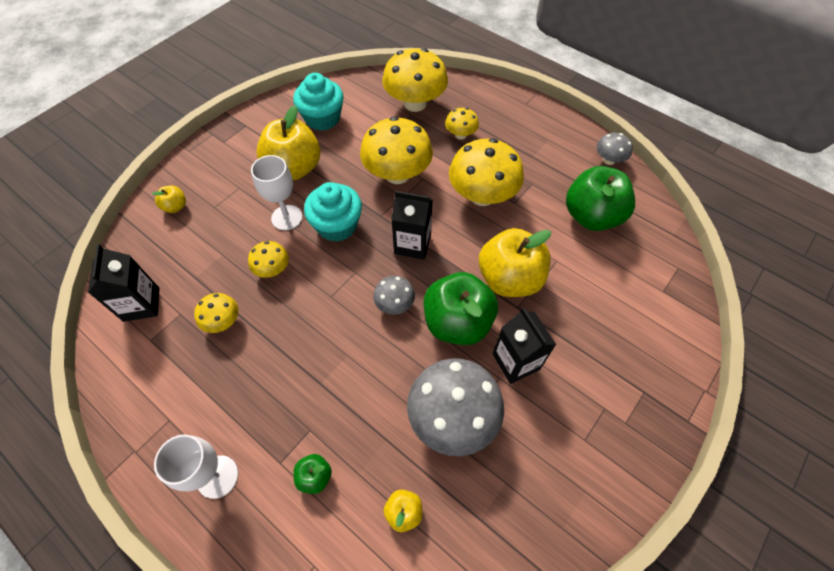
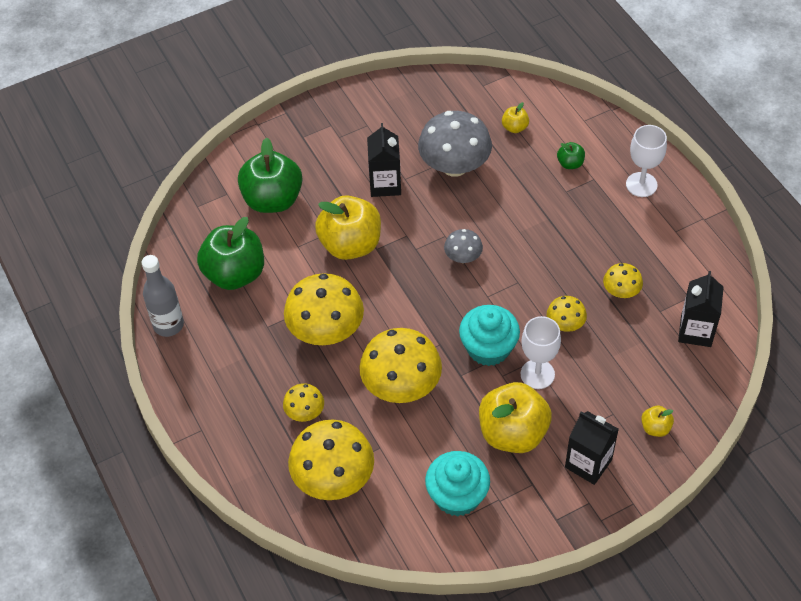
camera: 155 degrees left, 5 degrees down
(412, 244) = (422, 304): black carton -> black carton (588, 463)
(457, 322) = (416, 226): green apple -> green apple (273, 200)
(608, 160) = (168, 325): grey mushroom -> grey bottle

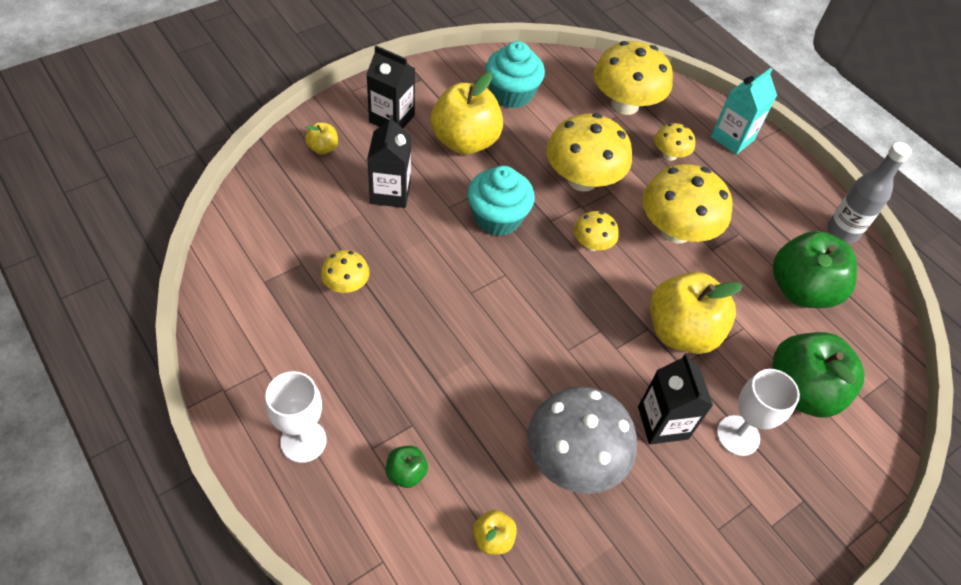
camera: 165 degrees right, 0 degrees up
(230, 431) = (732, 138): none -> turquoise carton
(463, 257) = (540, 321): grey mushroom -> none
(537, 374) = (443, 193): white goblet -> white goblet (738, 435)
(565, 324) = (413, 245): yellow mushroom -> yellow mushroom (592, 244)
(696, 331) = (263, 242): black carton -> black carton (390, 192)

